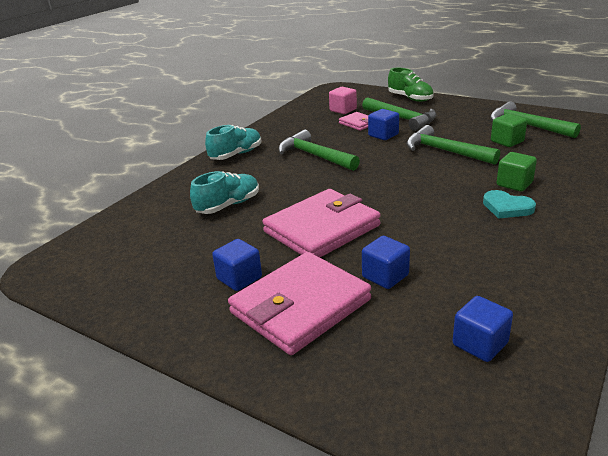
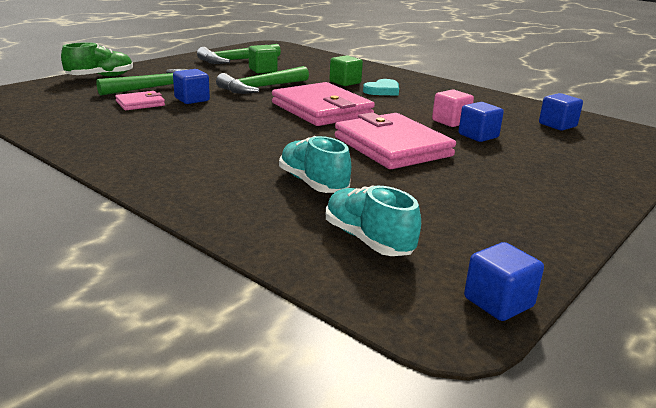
camera: 85 degrees left, 5 degrees down
(236, 154) = (152, 169): turquoise shoe -> turquoise shoe (368, 240)
(239, 278) = (480, 187): blue cube -> blue cube (498, 302)
(300, 306) = (524, 167): pink wallet -> pink wallet (321, 109)
(314, 156) = (212, 131): green hammer -> none
(343, 110) = (82, 104): pink cube -> pink cube (450, 122)

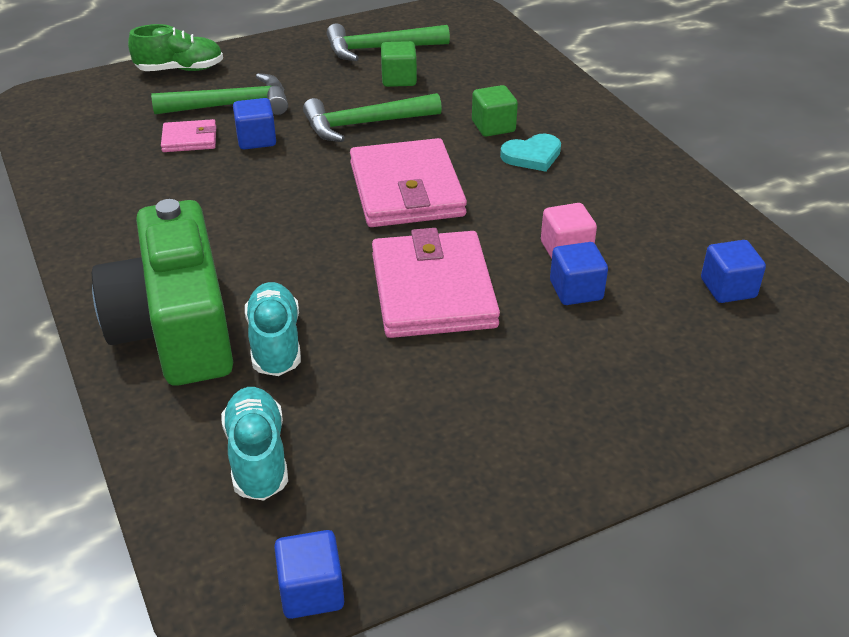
camera: 25 degrees right, 15 degrees up
(226, 187) = (176, 327): none -> green camera

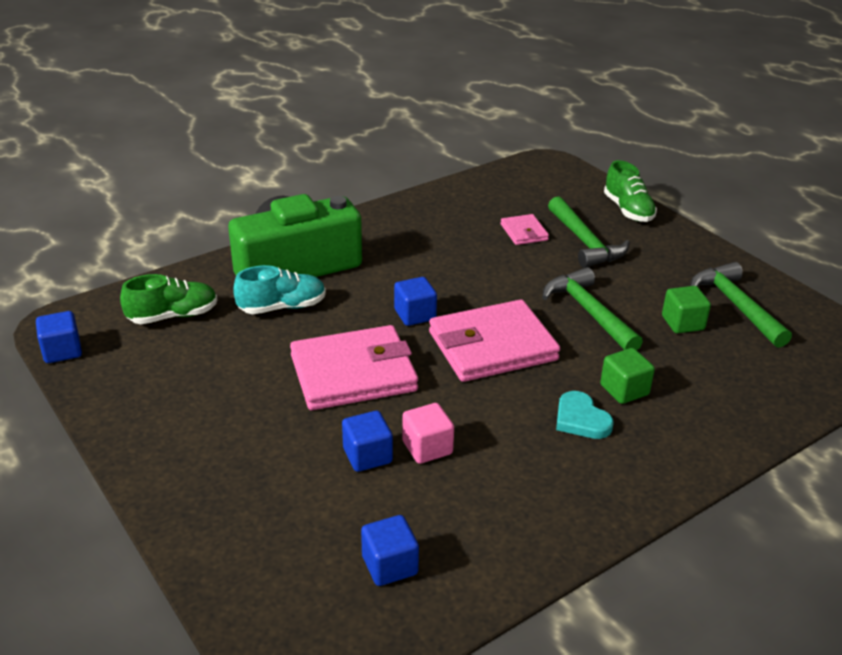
camera: 80 degrees right, 5 degrees down
(256, 139) = (537, 261): blue cube -> blue cube (415, 315)
(257, 457) = (173, 316): turquoise shoe -> green shoe

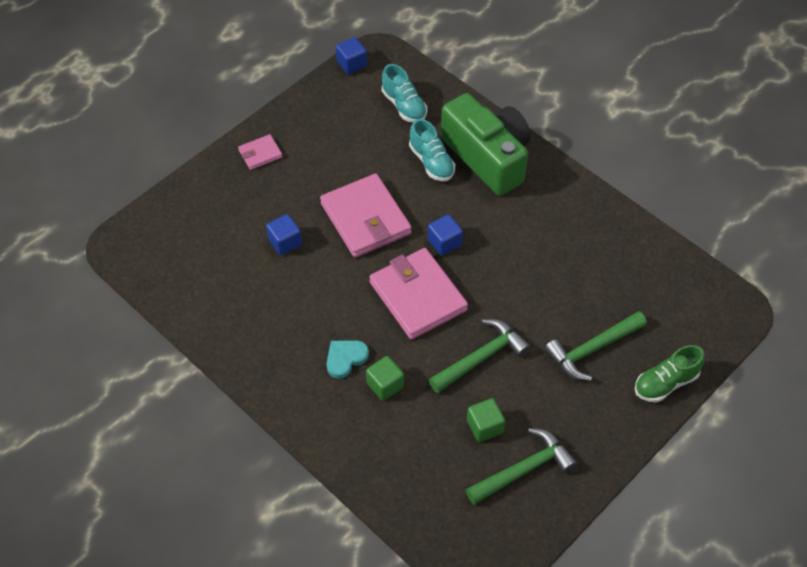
camera: 80 degrees right, 20 degrees up
(173, 316) = (404, 106): green shoe -> turquoise shoe
(389, 565) = (197, 269): blue cube -> none
(427, 448) = (298, 272): pink cube -> none
(524, 232) = (593, 301): pink wallet -> pink wallet (260, 154)

